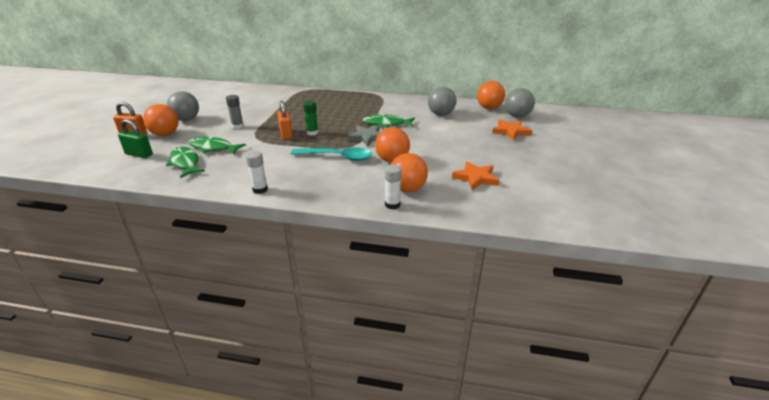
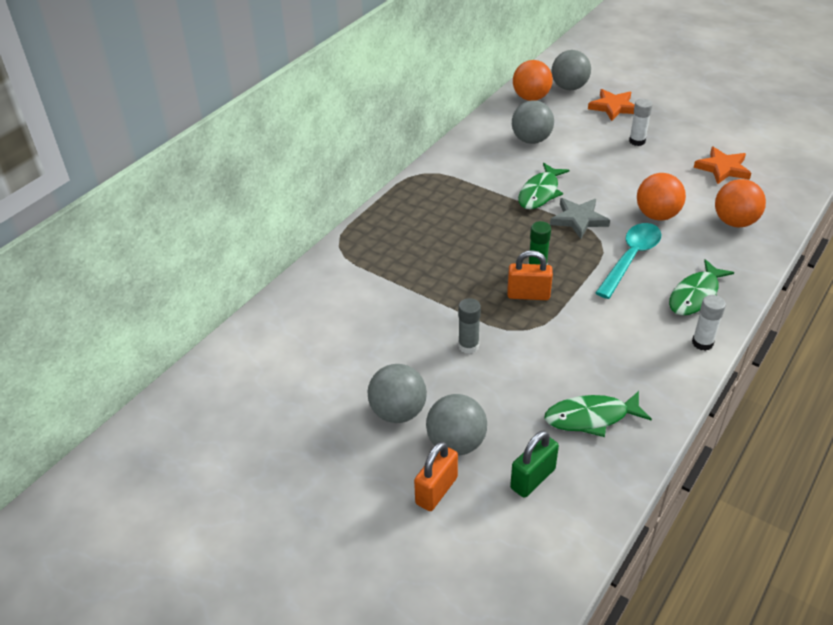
camera: 65 degrees left, 10 degrees up
(165, 134) = (456, 443): orange ball -> grey ball
(213, 148) = (546, 382): green fish -> green fish (696, 295)
(392, 205) = (767, 241): white glue stick -> white glue stick (637, 141)

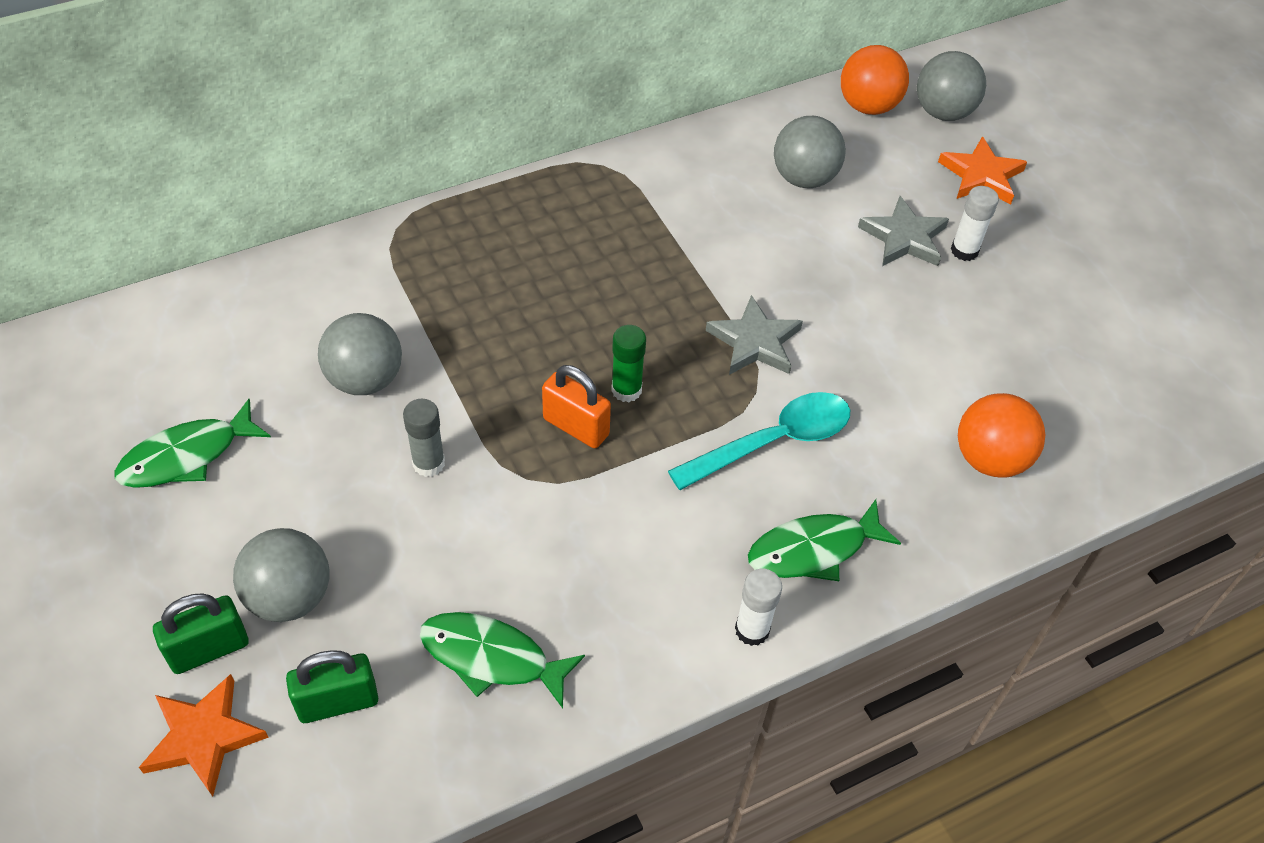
camera: 25 degrees right, 10 degrees up
(398, 412) = (259, 512): grey ball -> grey ball (365, 379)
(436, 491) = (209, 649): orange padlock -> green padlock
(540, 193) = (738, 272): green fish -> green fish (187, 456)
(604, 147) = (904, 237): none -> grey star
(657, 215) = (878, 390): orange ball -> none
(723, 168) = (1058, 359): orange star -> orange star (203, 737)

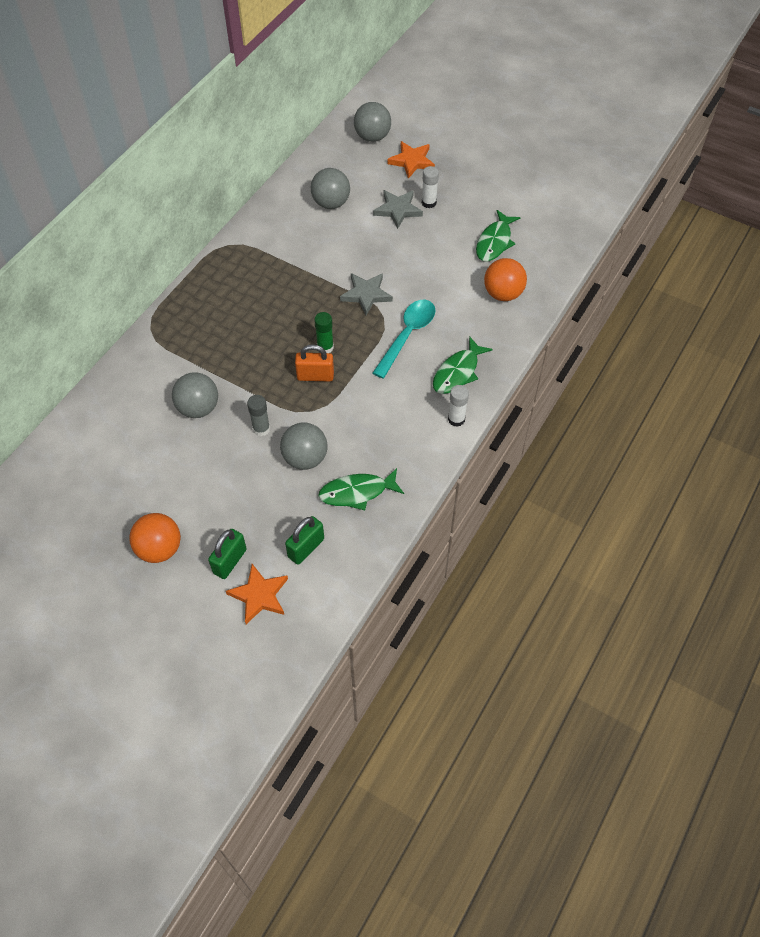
camera: 30 degrees left, 5 degrees up
(187, 456) = (143, 489): green fish -> green fish (495, 242)
(290, 597) = (247, 519): grey ball -> grey ball (305, 458)
(868, 106) = (335, 151): orange ball -> orange ball (159, 549)

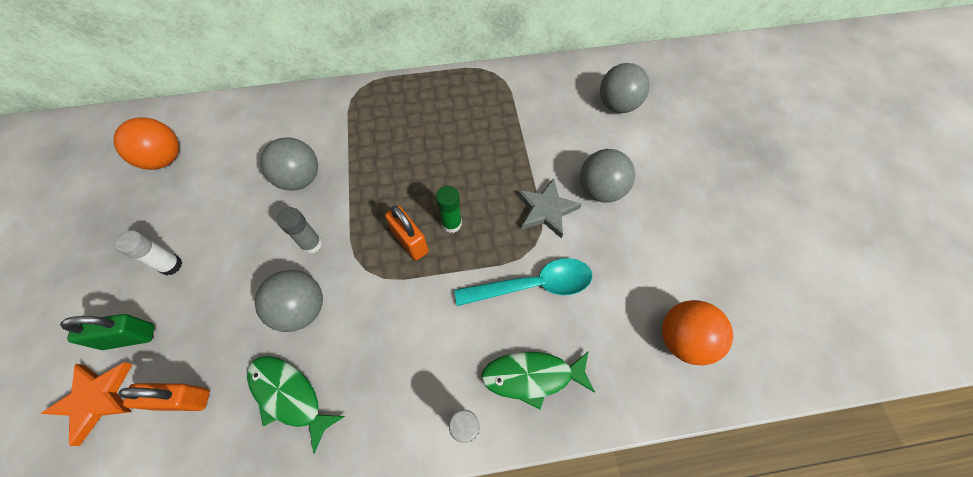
camera: 50 degrees right, 5 degrees up
(159, 549) = (116, 265): orange ball -> orange ball (165, 159)
(306, 548) = (183, 399): green padlock -> orange padlock
(372, 137) = (724, 79): grey ball -> grey ball (600, 190)
(398, 210) = (671, 159): grey star -> none
(412, 161) = (738, 127): orange star -> none
(429, 203) = (710, 177): white glue stick -> white glue stick (171, 265)
(495, 242) = (737, 274): green fish -> none

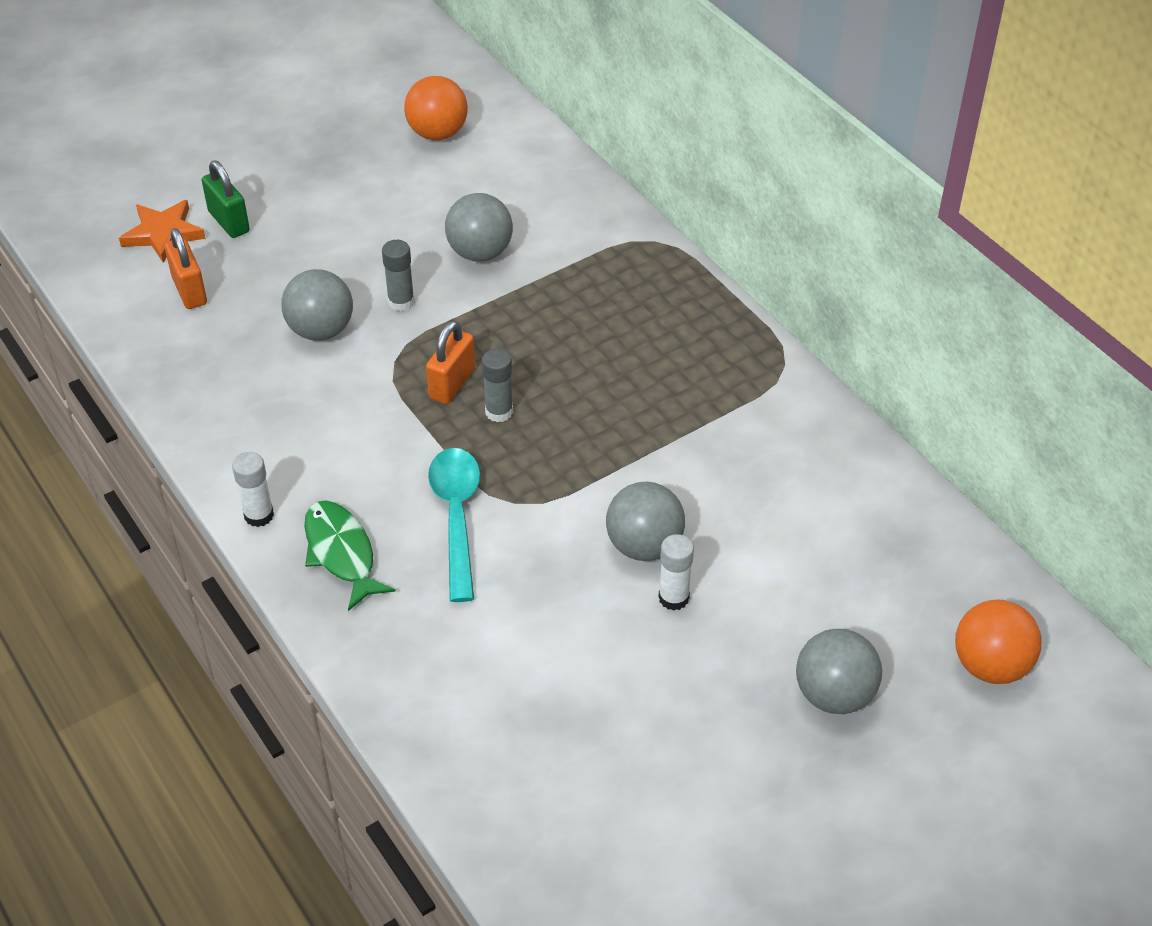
camera: 65 degrees right, 15 degrees down
(171, 265) = (316, 208): white glue stick -> white glue stick (673, 598)
(289, 396) = (227, 363): green fish -> none
(451, 224) = (499, 412): green glue stick -> grey glue stick
(532, 285) = (456, 517): turquoise spoon -> turquoise spoon turned 150 degrees counterclockwise
(546, 210) = (575, 497): grey star -> none
(617, 105) = (820, 524): grey ball -> grey ball (834, 694)
(682, 339) = (462, 688): orange ball -> orange ball (990, 665)

